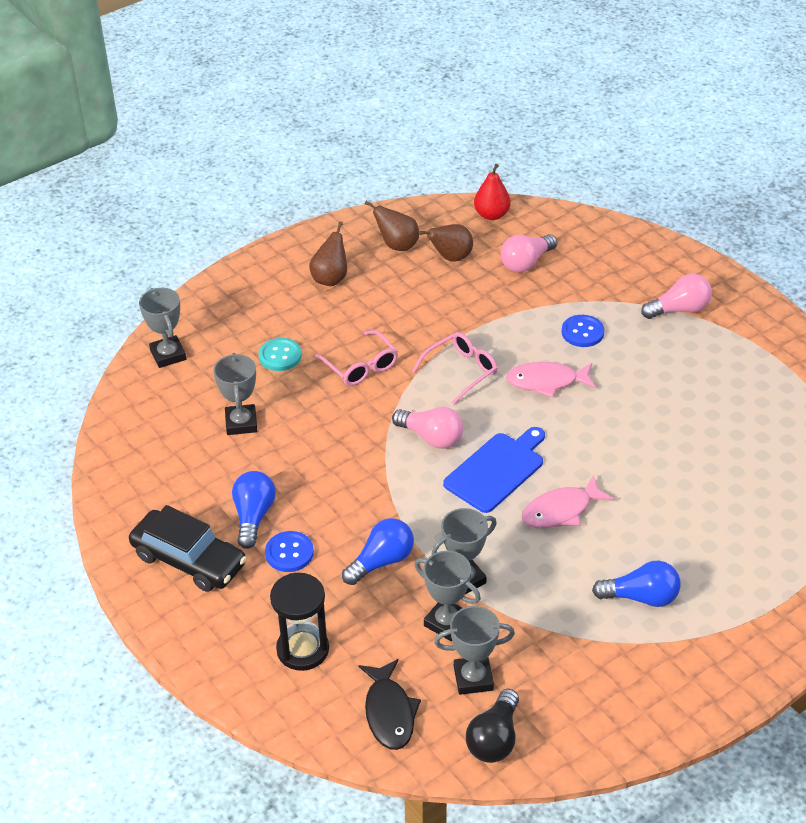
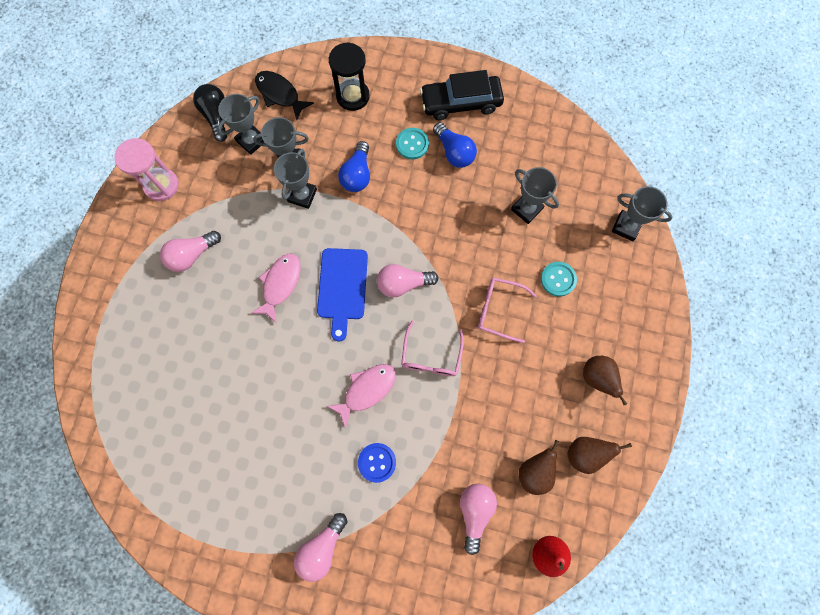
camera: 140 degrees right, 30 degrees up
(289, 553) = (412, 144): blue button -> turquoise button
(627, 698) = (161, 185): none -> pink hourglass
(641, 597) = (192, 255): blue light bulb -> pink light bulb

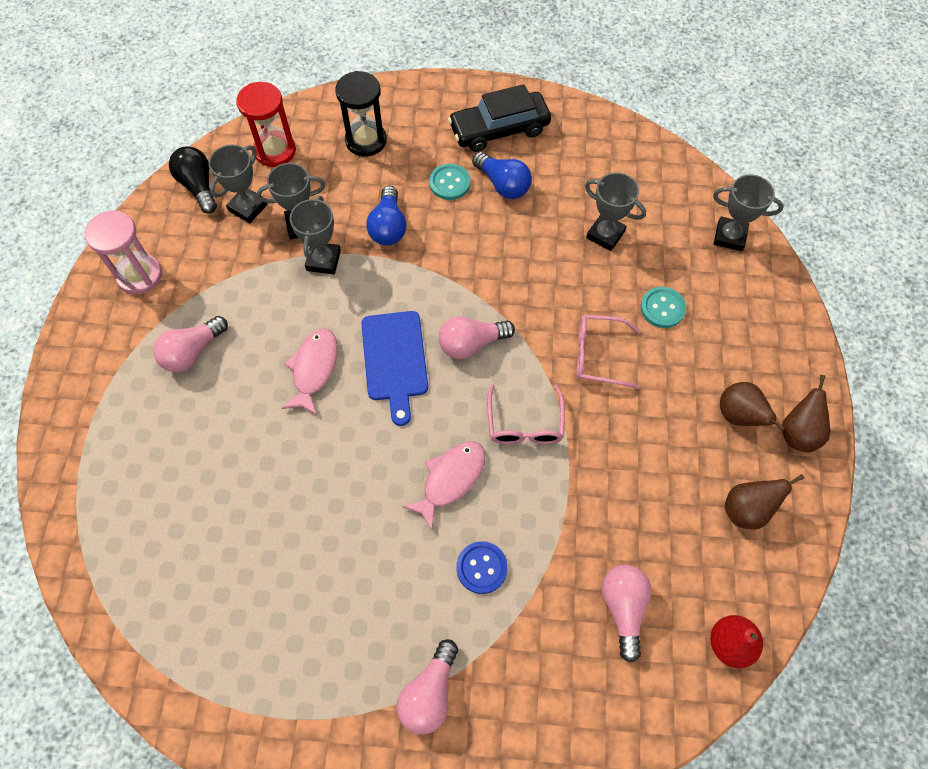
camera: 10 degrees left, 10 degrees down
(280, 94) = (275, 151): black fish -> red hourglass
(534, 471) = (688, 543): brown pear -> brown pear (798, 433)

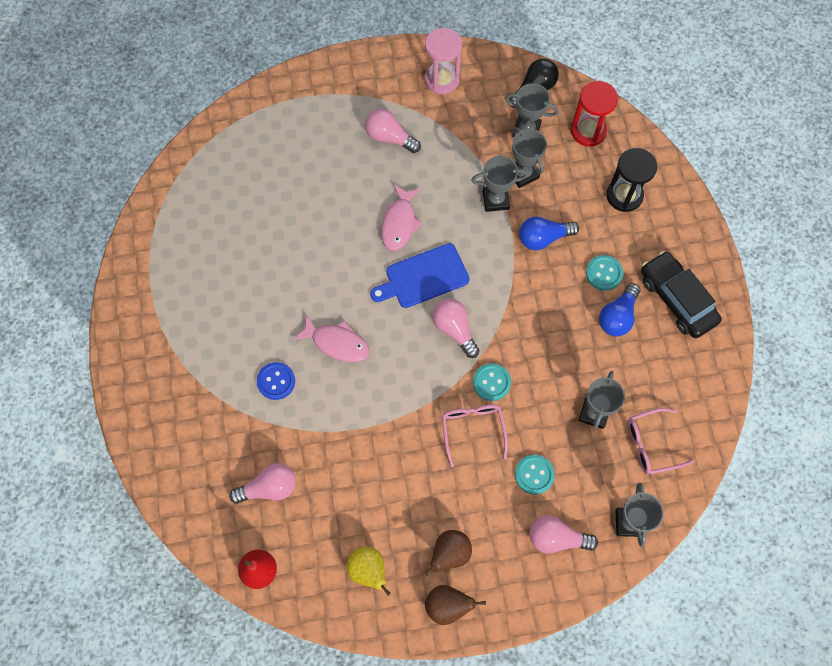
camera: 75 degrees right, 5 degrees up
(314, 369) = (399, 223): pink fish -> pink fish turned 105 degrees clockwise
(429, 693) = (183, 368): pink light bulb -> pink light bulb (556, 538)
(525, 424) = (396, 386): pink glasses -> pink glasses (651, 444)
(546, 322) = (491, 382): none -> turquoise button
(746, 510) = (368, 570): brown pear -> yellow pear

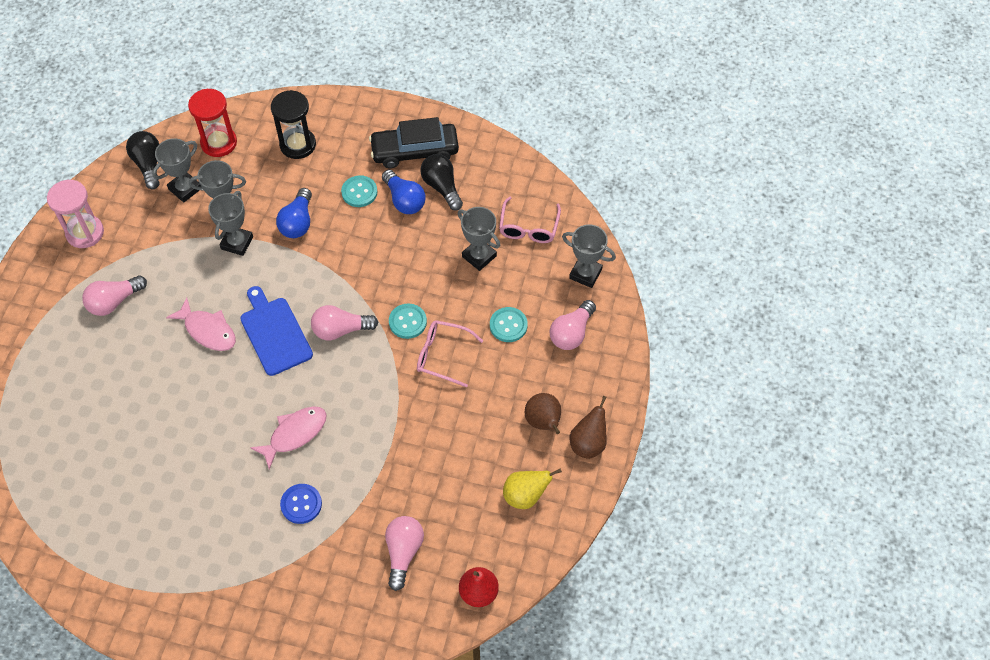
camera: 65 degrees left, 10 degrees down
(423, 277) = (275, 333): blue cutting board -> blue cutting board turned 150 degrees clockwise
(651, 343) = (442, 187): none -> black light bulb

